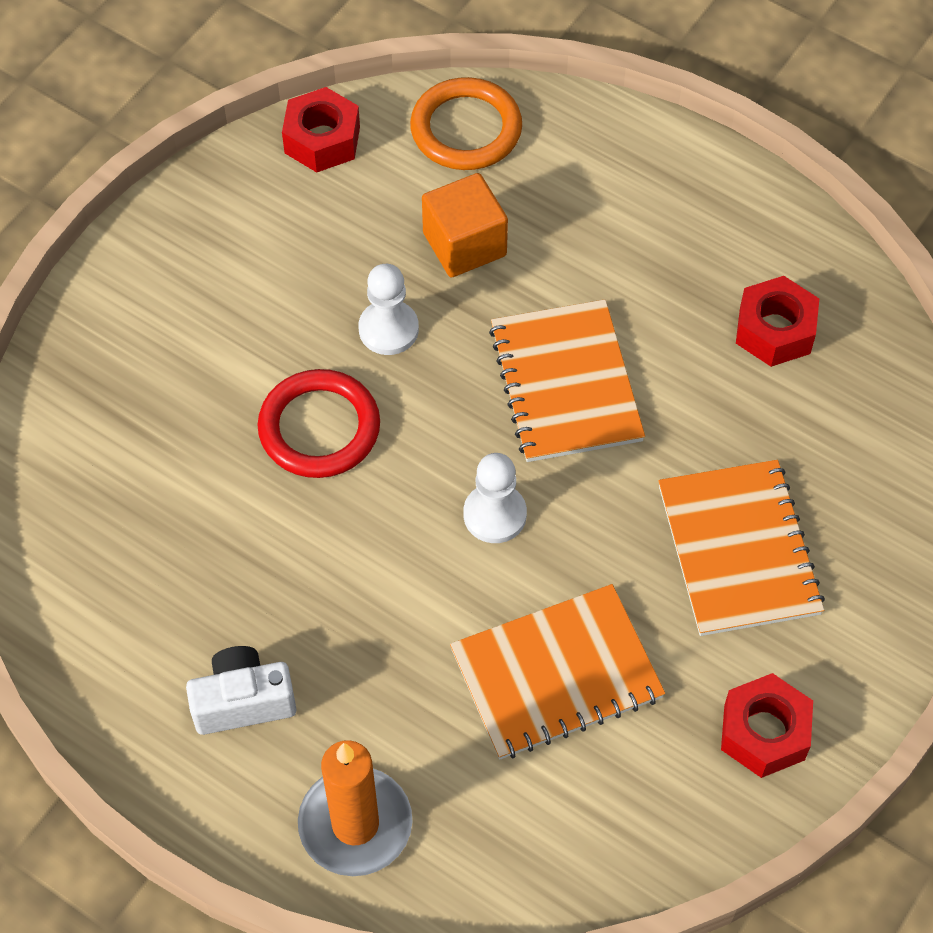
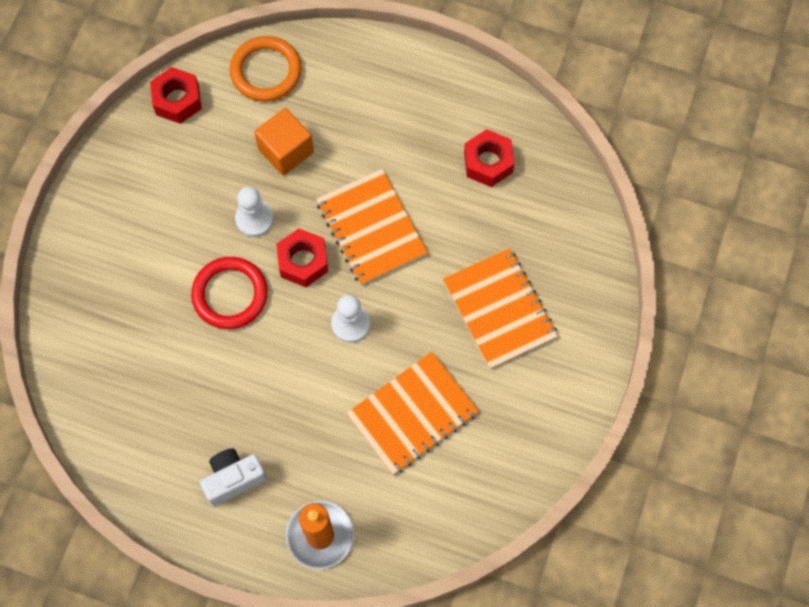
camera: 15 degrees left, 10 degrees up
(764, 732) = (540, 418): red nut -> red nut (303, 261)

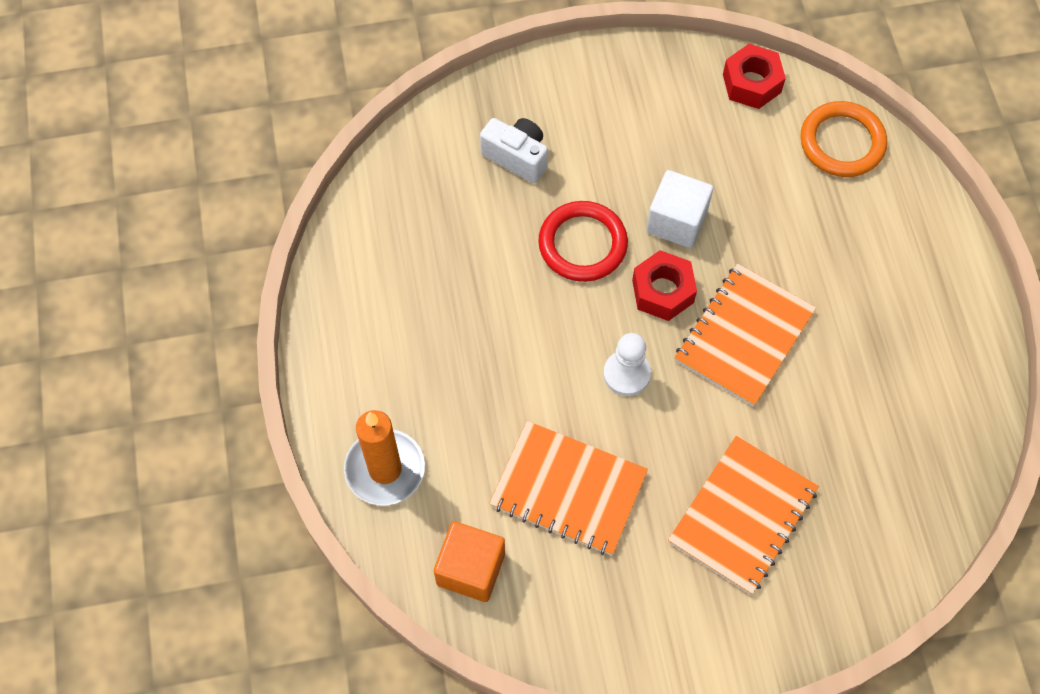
camera: 60 degrees right, 5 degrees down
(233, 479) = (395, 355): white camera -> white camera (517, 157)
(254, 219) = (676, 221): white pawn -> white cube
(286, 151) = (770, 209): orange cube -> orange cube (471, 569)
(488, 162) = (902, 412): red nut -> none

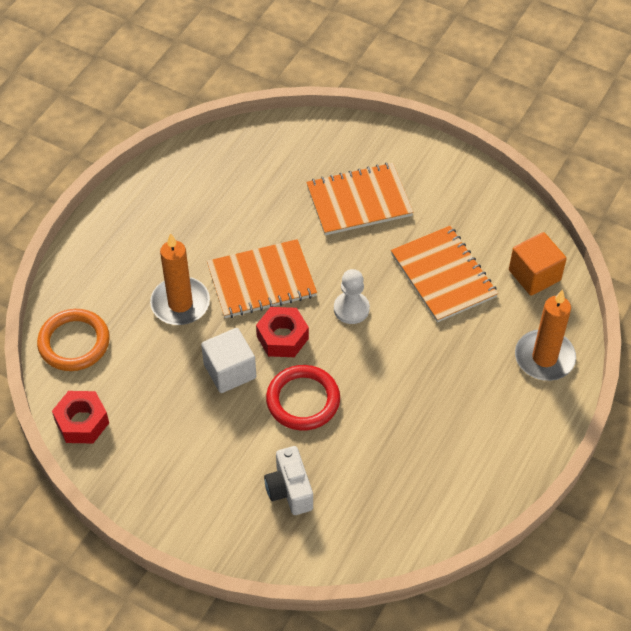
camera: 140 degrees left, 10 degrees down
(793, 251) = (180, 303): none -> orange candle

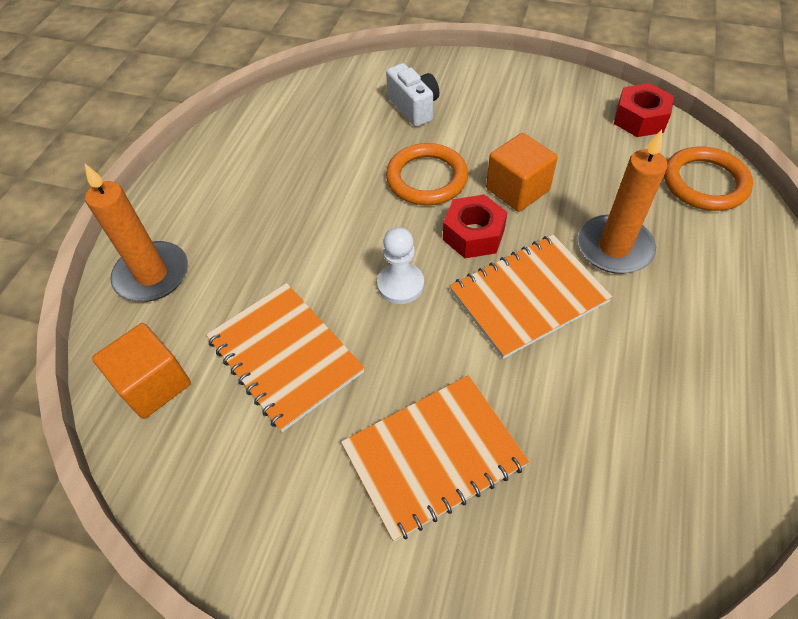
camera: 170 degrees right, 0 degrees up
(230, 371) = (517, 189): white cube -> orange cube
(303, 400) = (426, 178): red ring -> orange ring

